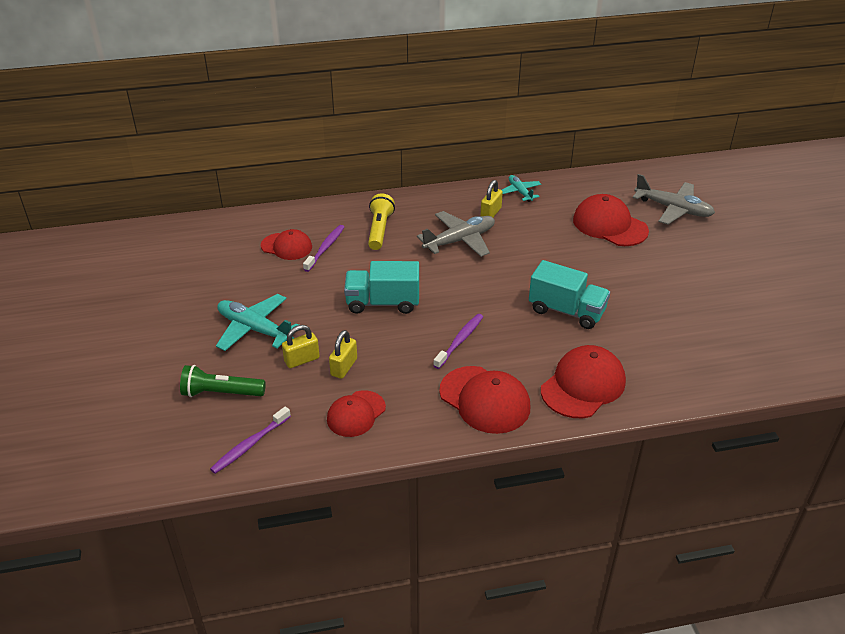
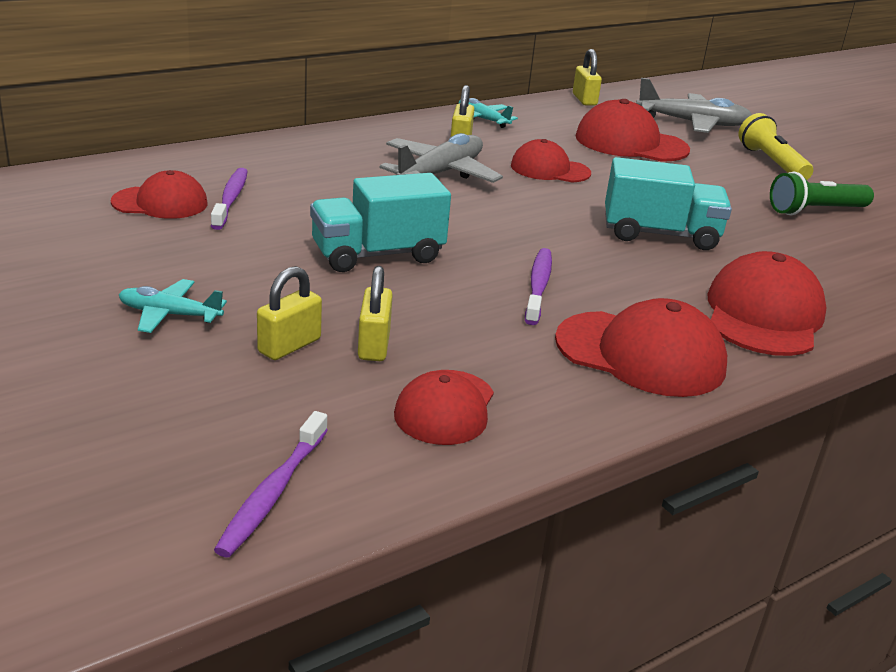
camera: 25 degrees left, 10 degrees down
(221, 393) = (159, 418): green flashlight -> green flashlight (816, 211)
(254, 329) = (169, 315): turquoise plane -> turquoise plane, size x0.59
(379, 230) = (306, 172): yellow flashlight -> yellow flashlight (771, 163)
(534, 244) = (550, 169): none -> red cap
(607, 177) = (584, 100): none -> yellow padlock

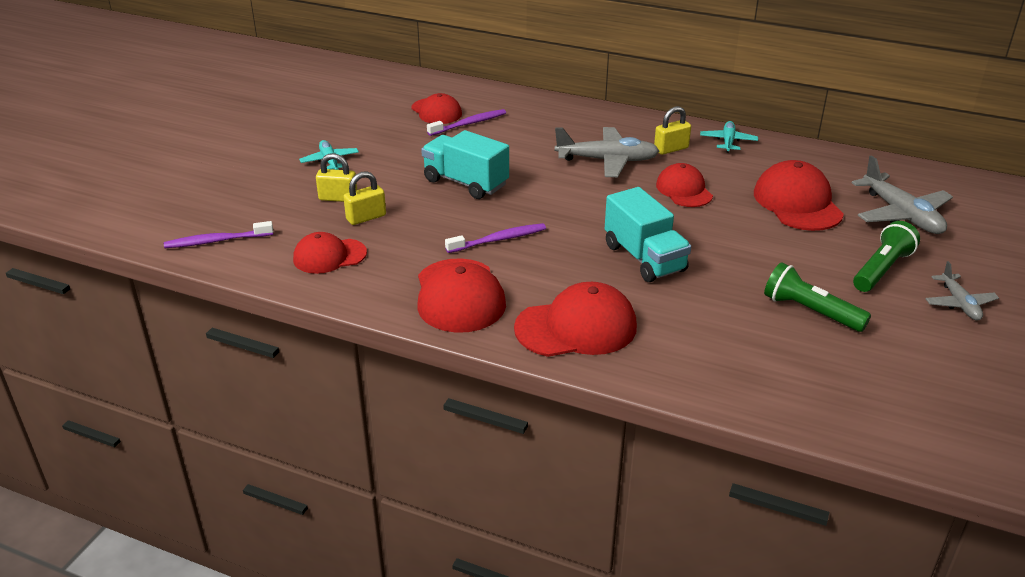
camera: 60 degrees right, 5 degrees up
(584, 100) = (853, 160): yellow padlock -> none
(771, 163) = (881, 269): yellow flashlight -> green flashlight
(843, 163) = (959, 303): none -> grey plane

